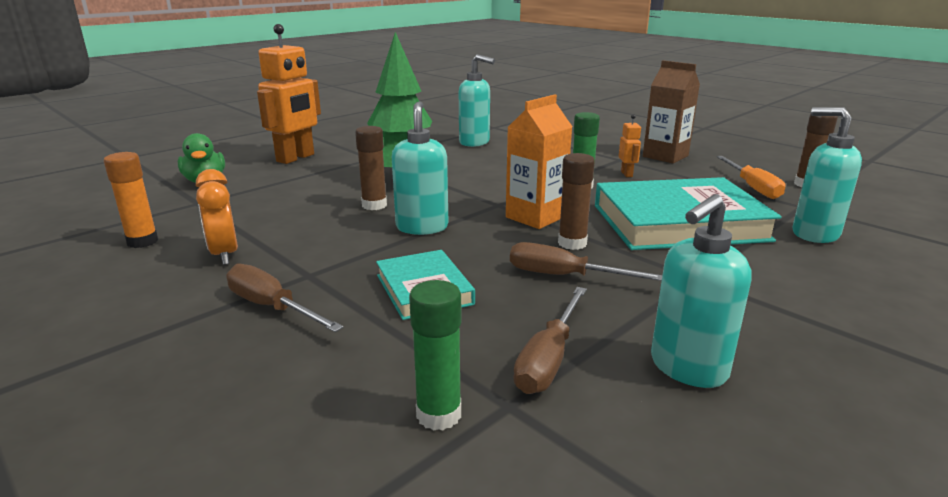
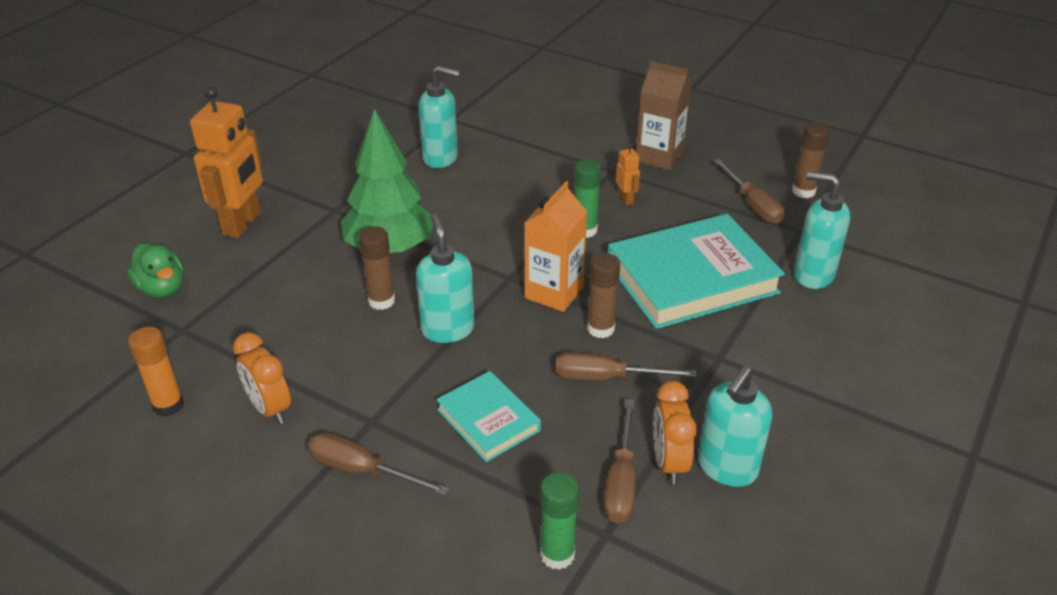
camera: 15 degrees left, 15 degrees up
(614, 352) = (669, 462): none -> orange clock
(752, 187) = (753, 205): orange screwdriver -> brown screwdriver

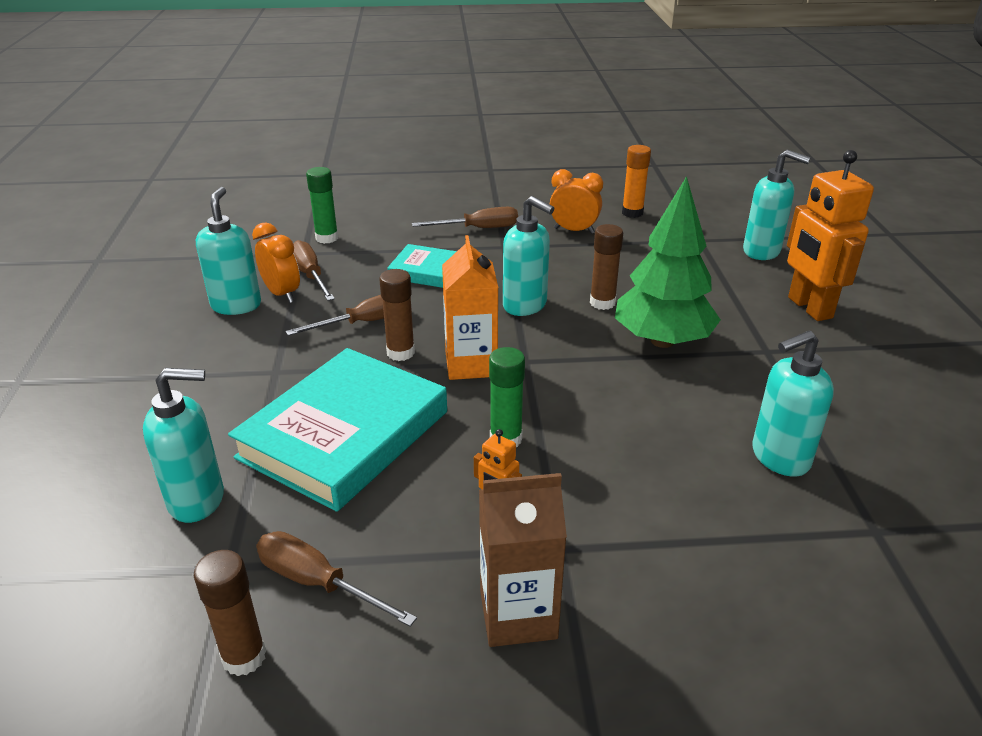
camera: 145 degrees right, 5 degrees down
(162, 288) = (762, 251): green duck -> turquoise soap dispenser

